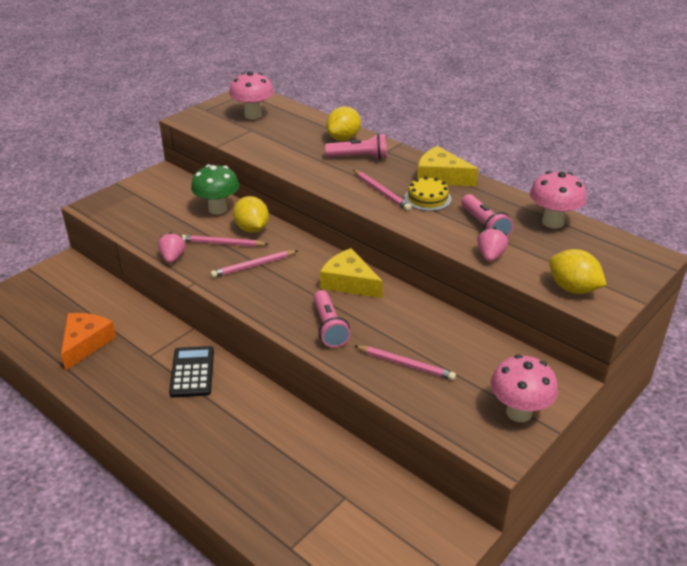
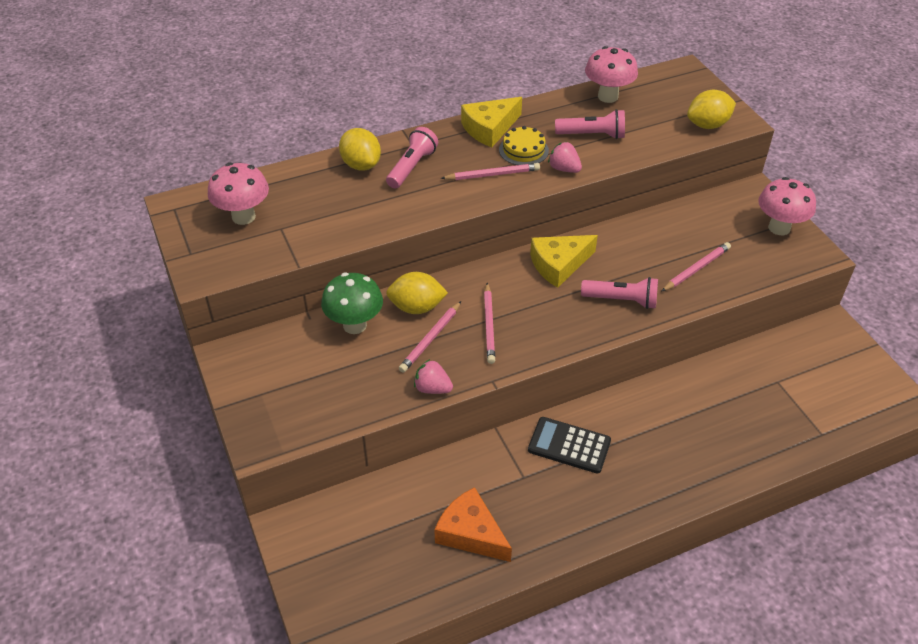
camera: 65 degrees left, 10 degrees up
(490, 256) = (640, 149): pink strawberry -> pink strawberry (564, 169)

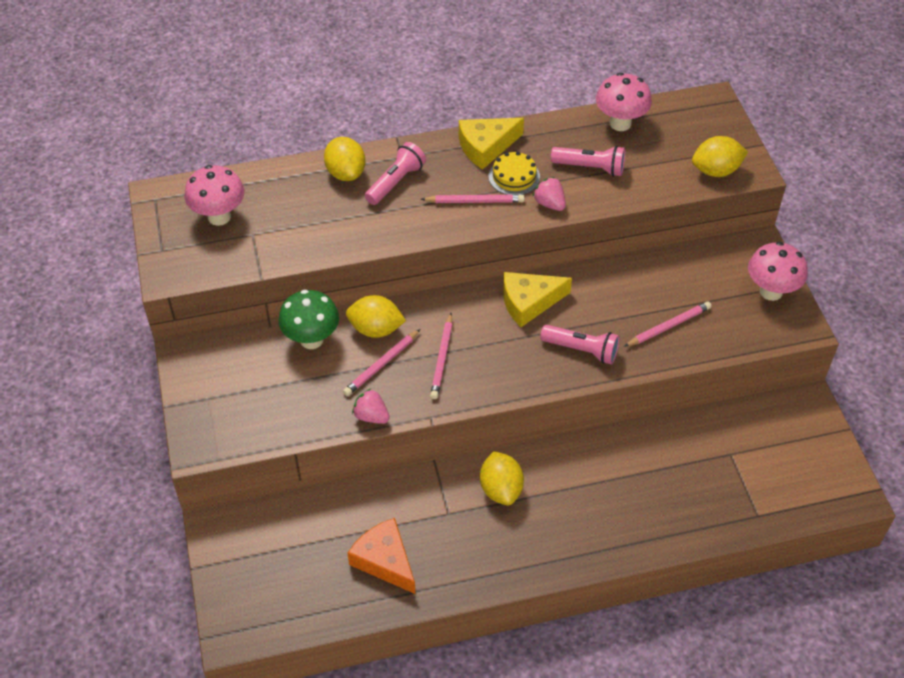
camera: 10 degrees right, 5 degrees up
(569, 446) = (501, 489): black calculator -> yellow lemon

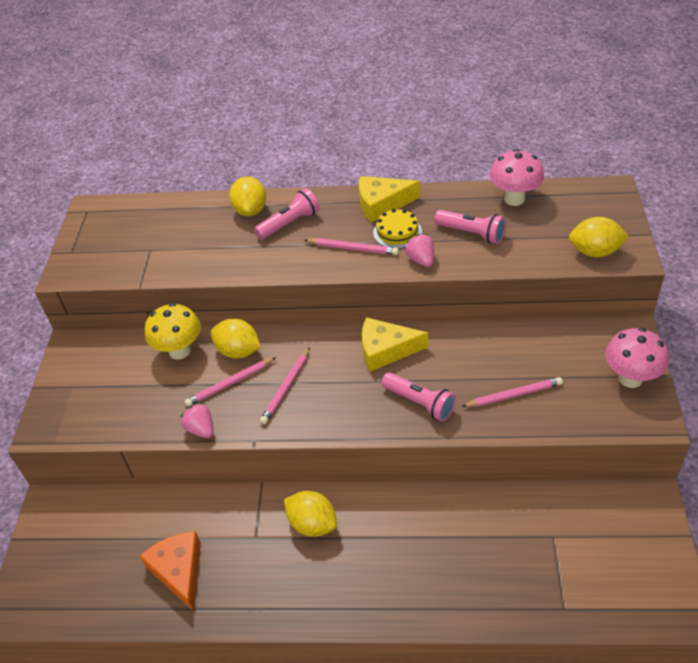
camera: 20 degrees right, 5 degrees down
(219, 217) = (130, 232): pink mushroom -> none
(311, 339) = (179, 351): green mushroom -> yellow mushroom
(501, 489) = (312, 524): yellow lemon -> yellow lemon turned 60 degrees counterclockwise

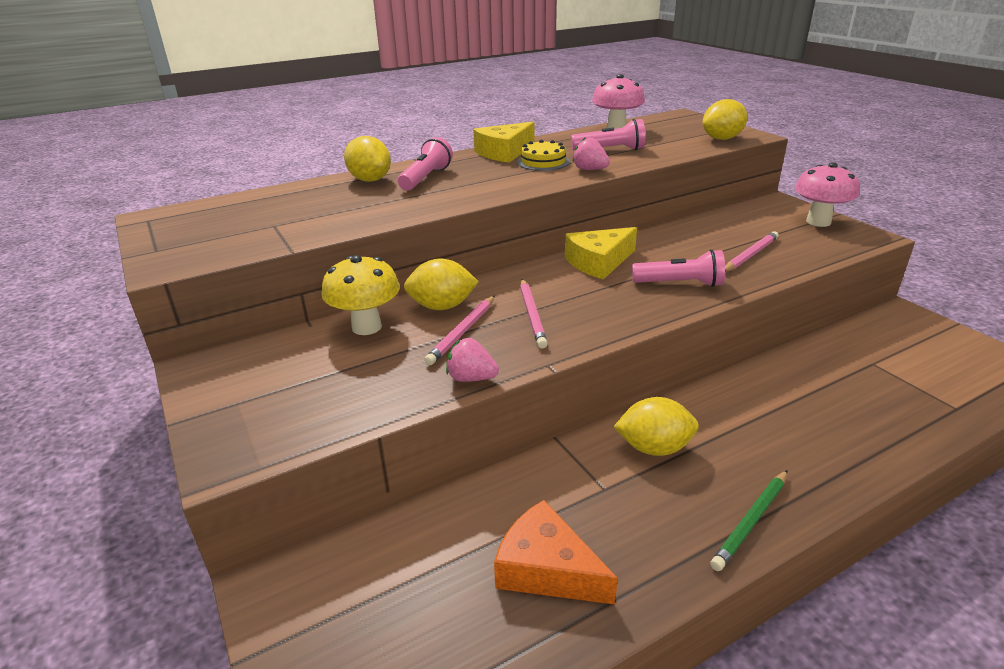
camera: 35 degrees left, 15 degrees down
(314, 608) = (751, 521): none -> green pencil
(353, 248) = (514, 177): pink pencil -> none

